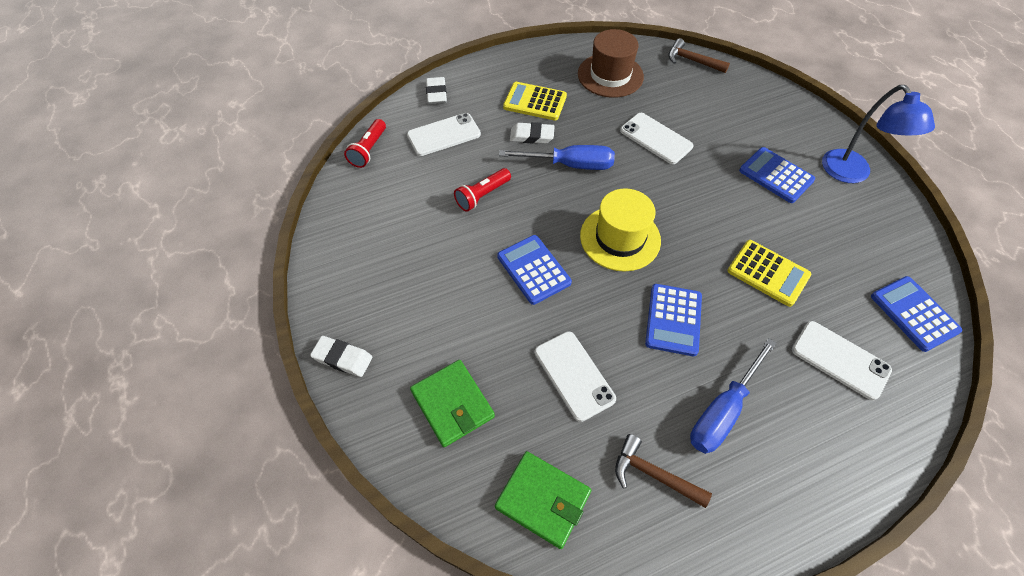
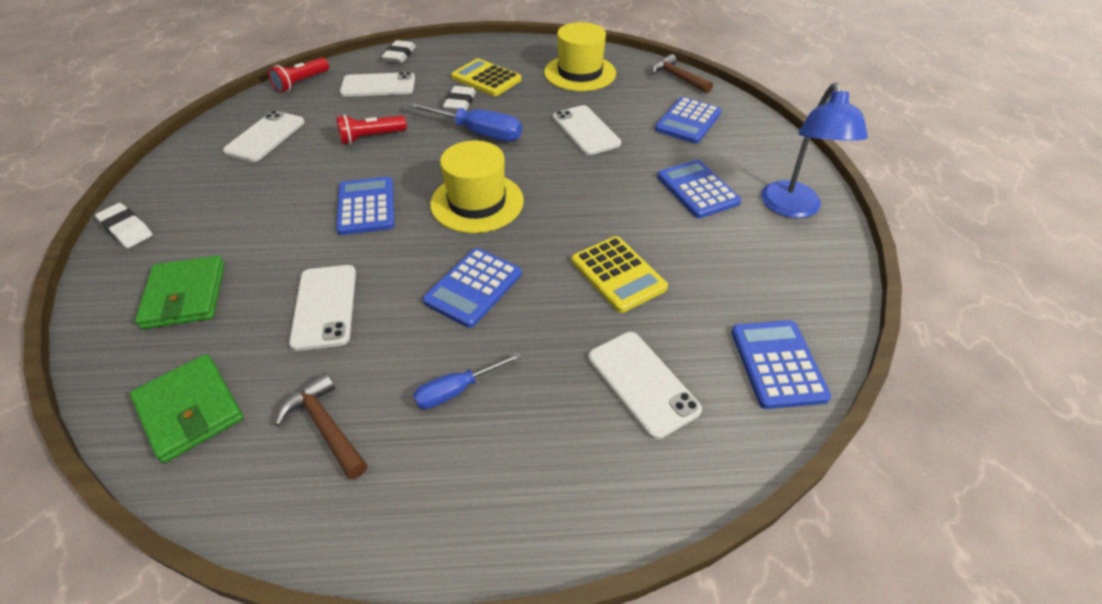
camera: 20 degrees right, 10 degrees down
(385, 221) = (265, 136): none -> white phone
(532, 136) = (460, 103): white eraser -> white eraser turned 75 degrees clockwise
(610, 75) = (580, 73): brown hat -> yellow hat
(722, 411) = (457, 390): blue screwdriver -> blue screwdriver, size x0.60
(728, 107) = (688, 121): none -> blue calculator

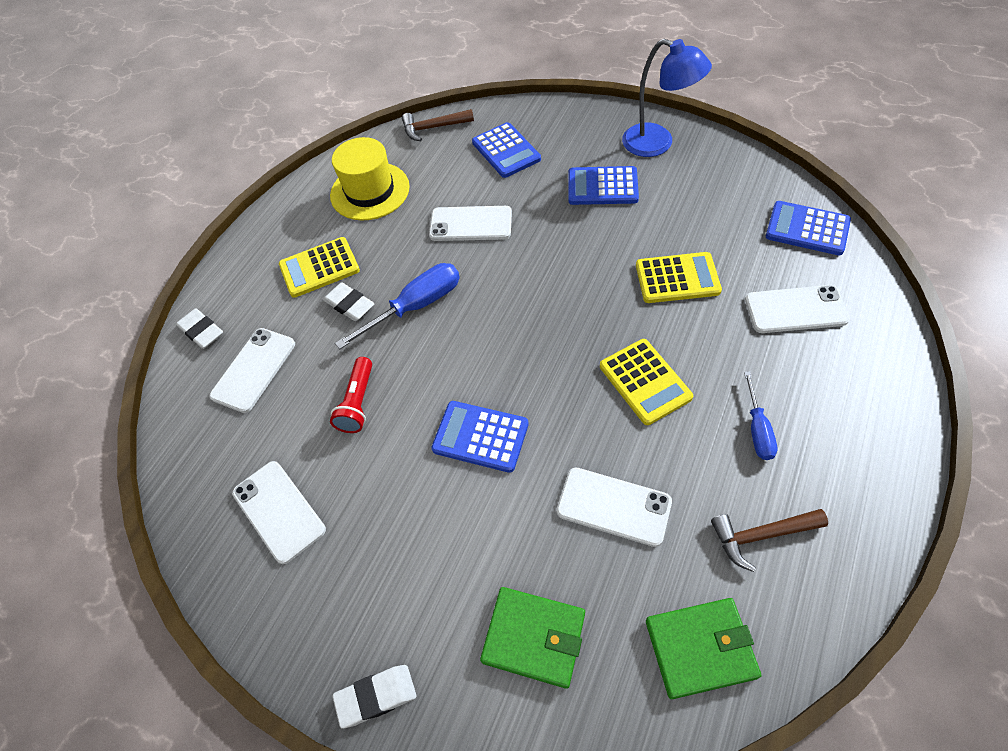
camera: 55 degrees left, 10 degrees up
(301, 83) = (181, 449): red flashlight -> none
(473, 287) = (645, 382): blue calculator -> yellow calculator
(477, 202) = (529, 343): yellow hat -> none

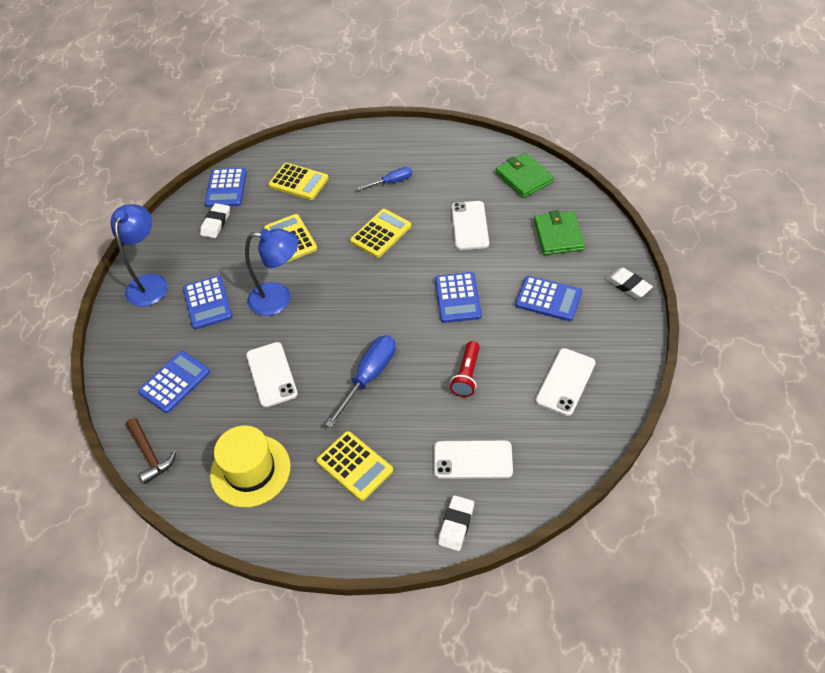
camera: 115 degrees left, 5 degrees down
(349, 305) = (384, 423): white eraser -> white eraser (216, 223)
(358, 403) = (467, 375): red flashlight -> red flashlight turned 120 degrees clockwise
(416, 306) = (369, 377): blue screwdriver -> blue screwdriver turned 90 degrees clockwise
(416, 555) = (548, 299): none -> blue calculator
(576, 249) = (279, 299): none -> blue lamp
(760, 536) = (455, 169): brown hammer -> none
(795, 310) = (298, 182): white phone -> yellow calculator

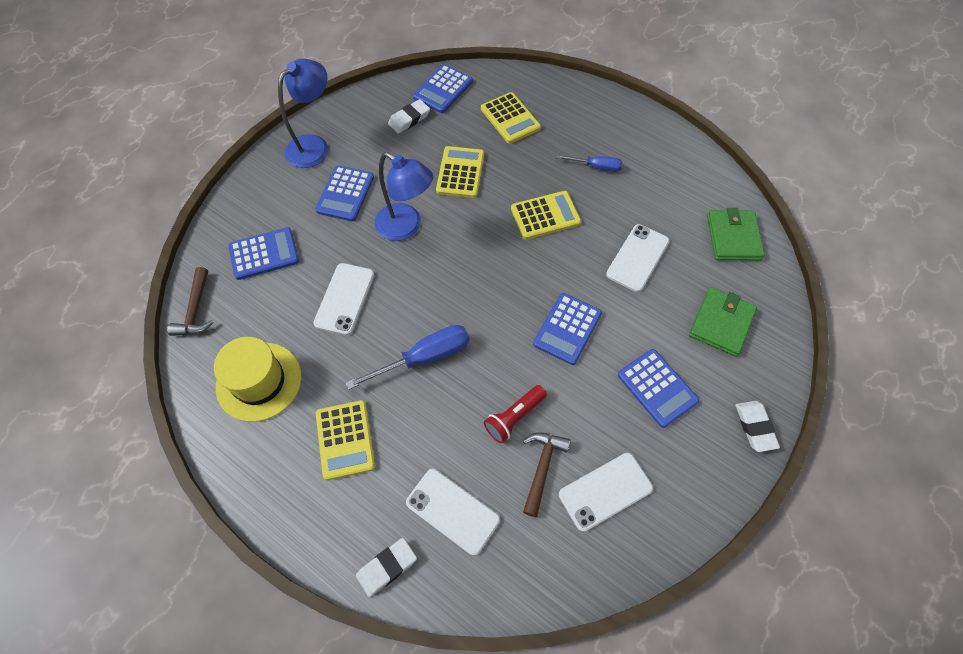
camera: 30 degrees right, 10 degrees up
(512, 394) = (542, 467): none -> brown hammer

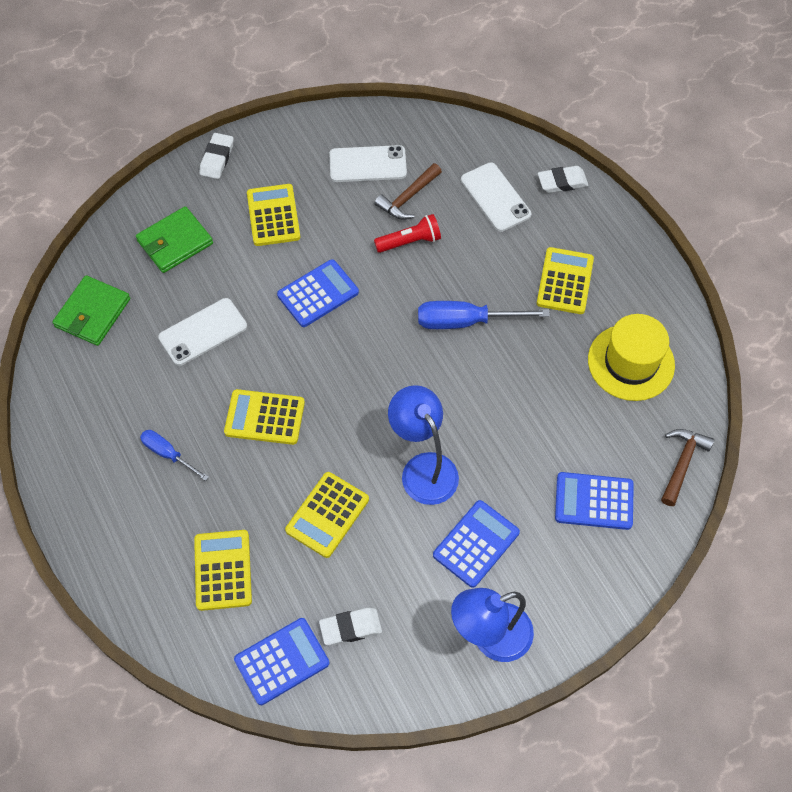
camera: 155 degrees left, 0 degrees up
(344, 299) = (521, 412): white phone -> none
(657, 388) = (273, 215): blue calculator -> yellow calculator

